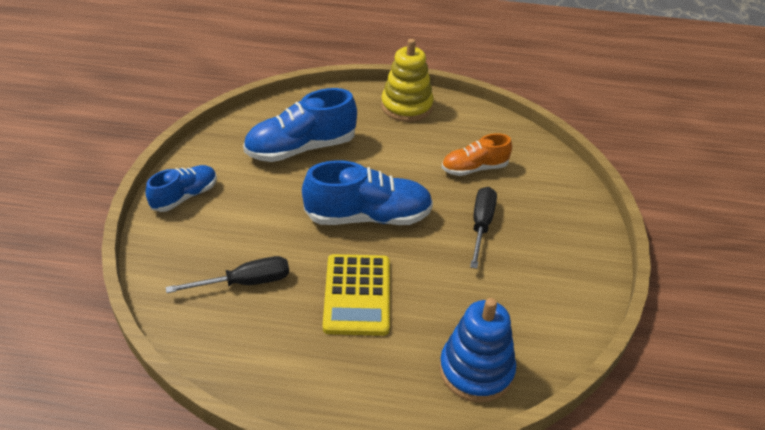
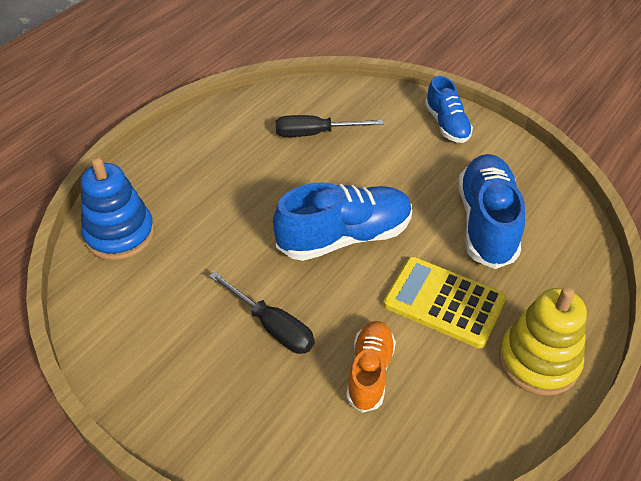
camera: 120 degrees right, 5 degrees up
(245, 282) = (315, 133): black screwdriver -> black screwdriver turned 75 degrees clockwise
(357, 295) = (253, 193): yellow calculator -> yellow calculator (444, 302)
(368, 217) = (344, 237): blue shoe -> blue shoe turned 135 degrees counterclockwise

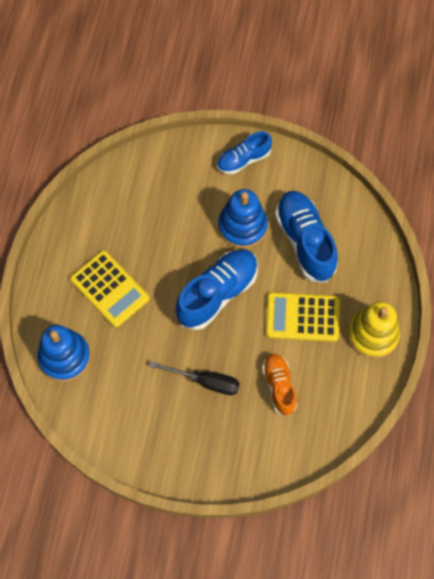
camera: 25 degrees left, 20 degrees up
(218, 188) = (110, 289): none -> yellow calculator
(315, 133) = (152, 208): black screwdriver -> none
(413, 182) = (242, 226): none -> blue stacking toy
(447, 124) = (243, 159): blue shoe -> blue shoe turned 105 degrees clockwise

